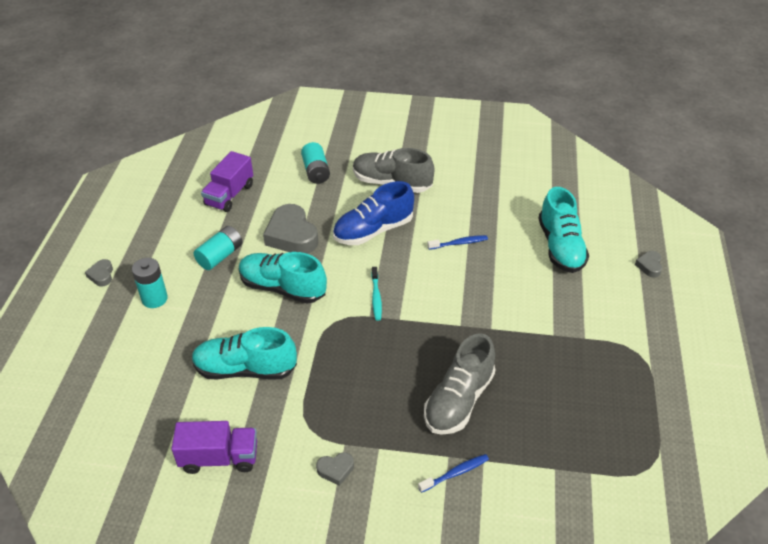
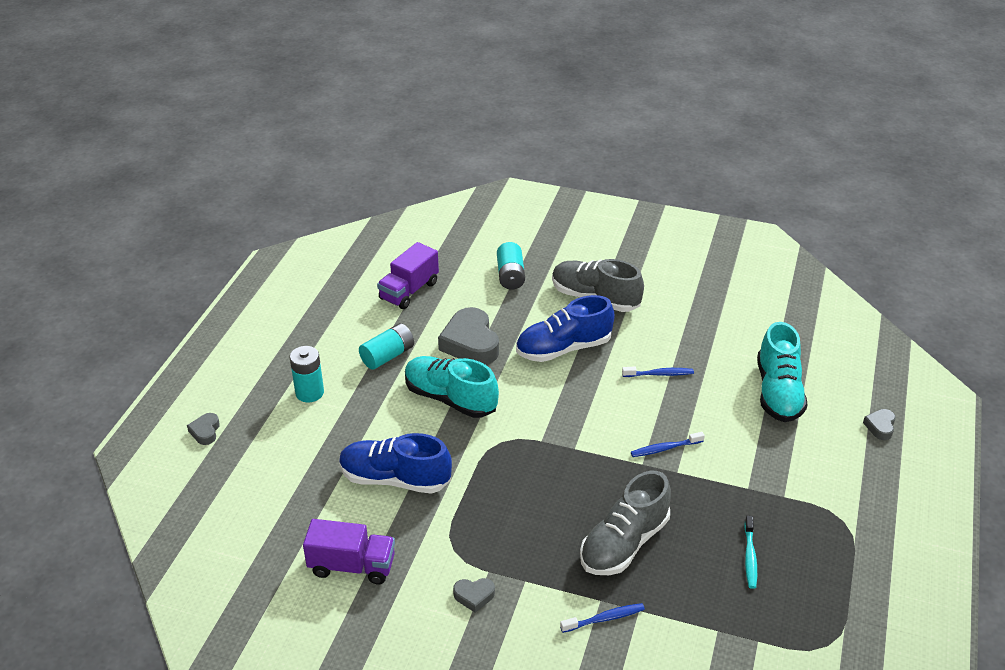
camera: 10 degrees right, 5 degrees down
(101, 275) = (257, 361): grey heart -> grey heart (205, 431)
(245, 369) = (395, 479): turquoise shoe -> blue shoe
(376, 297) = (553, 421): turquoise toothbrush -> turquoise toothbrush (750, 557)
(476, 309) = (665, 448): none -> blue toothbrush

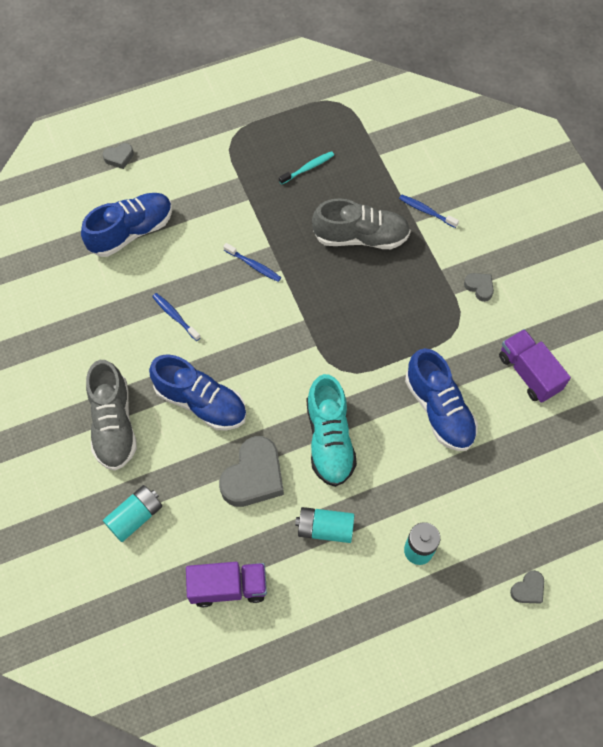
camera: 130 degrees left, 25 degrees up
(778, 392) = (131, 232): turquoise shoe -> blue shoe

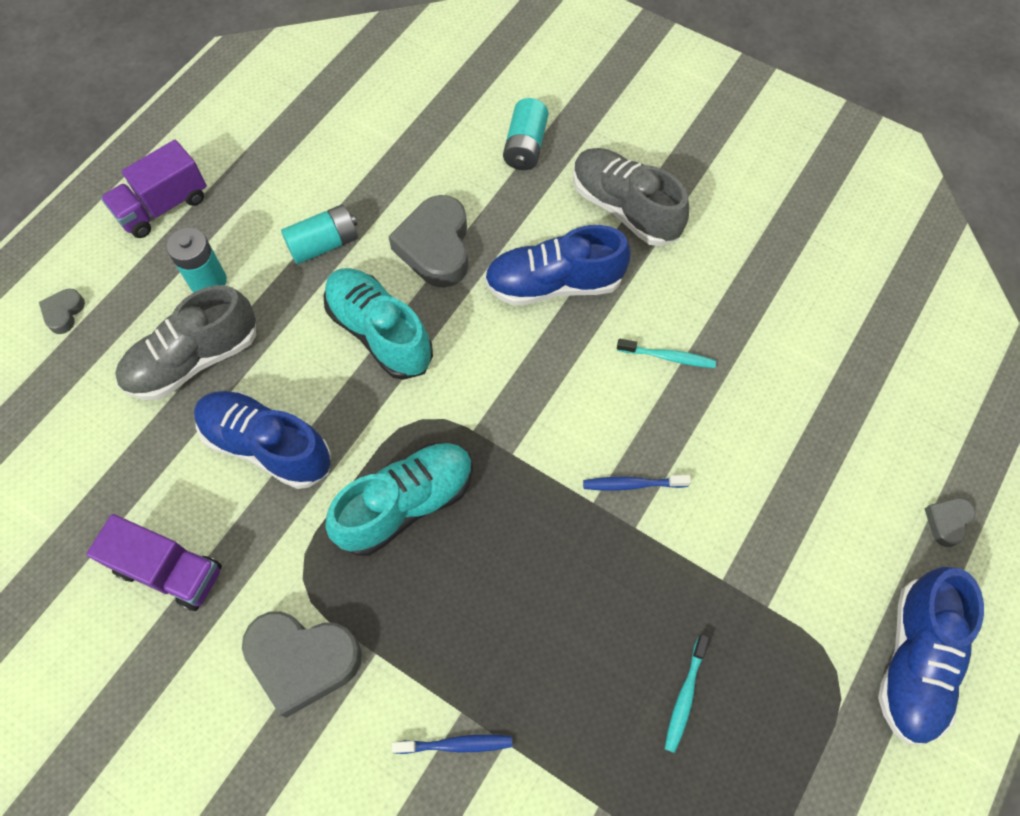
camera: 145 degrees right, 0 degrees up
(131, 232) = (822, 426): blue shoe -> blue shoe (914, 661)
(175, 316) = (668, 357): blue toothbrush -> turquoise toothbrush
(228, 587) = (386, 144): purple truck -> purple truck (163, 206)
(360, 237) = (524, 628): grey shoe -> grey shoe (194, 360)
(380, 329) = (406, 504): none -> turquoise shoe
(479, 287) = (303, 660): grey heart -> grey heart, size x2.09

